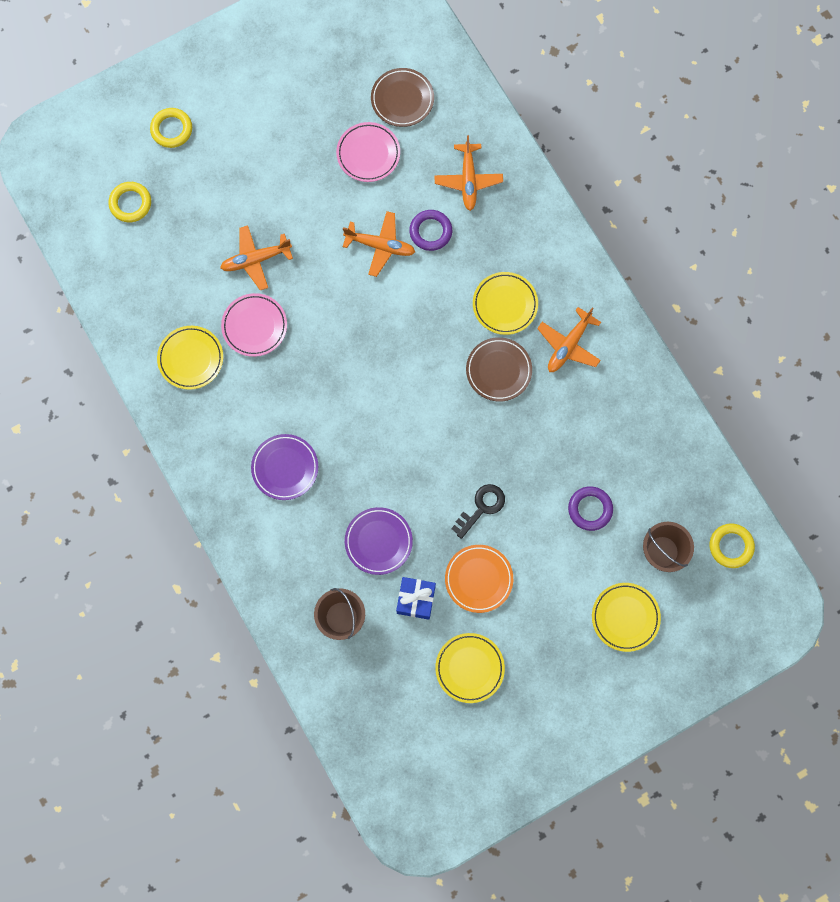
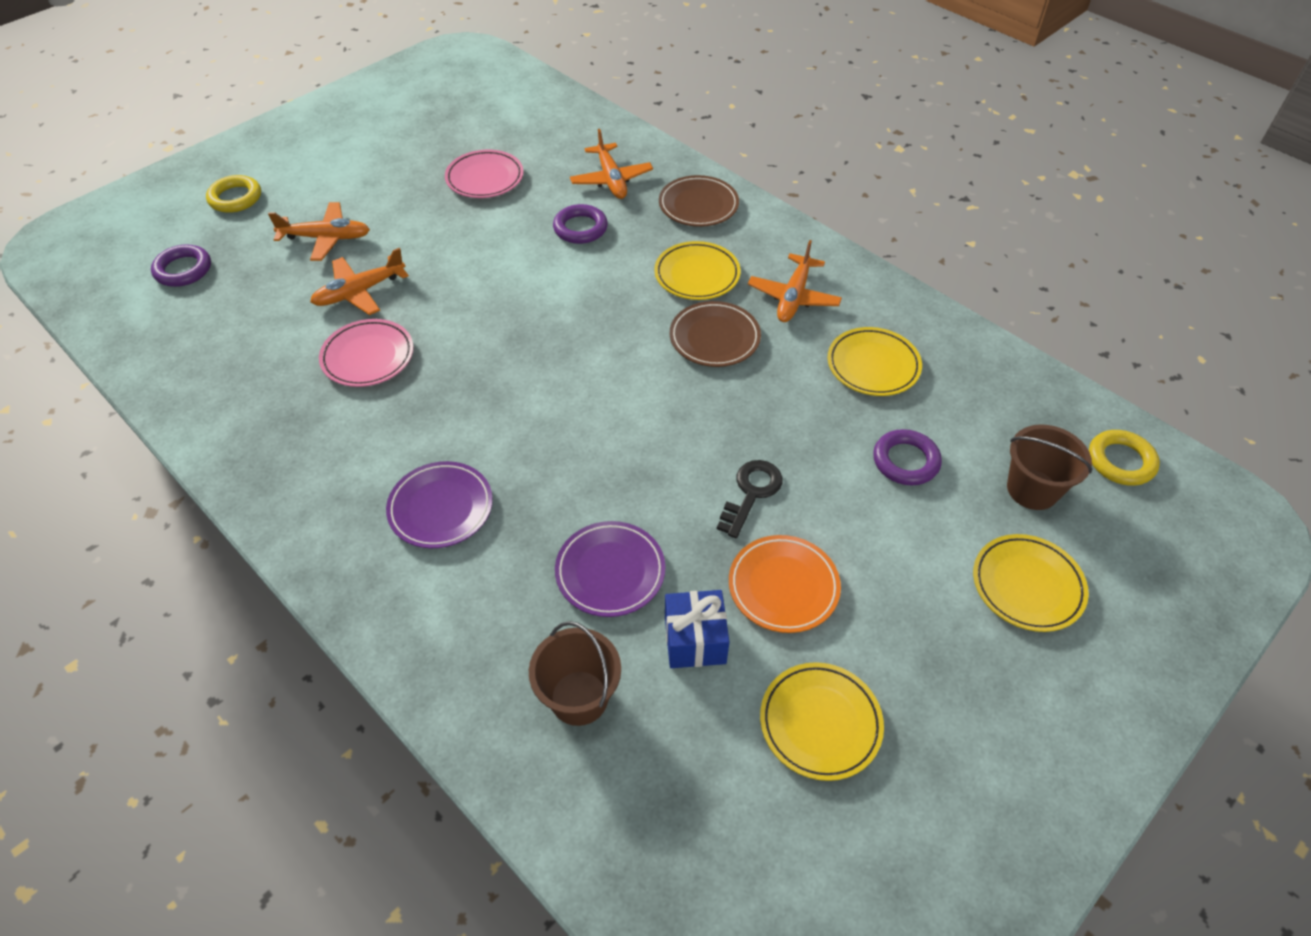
camera: 15 degrees left, 25 degrees down
(130, 203) = (183, 270): yellow ring -> purple ring
(191, 358) = (279, 409): yellow plate -> yellow plate (873, 365)
(380, 246) = (521, 251): orange plane -> orange plane (326, 238)
(402, 99) = (513, 132): brown plate -> brown plate (698, 205)

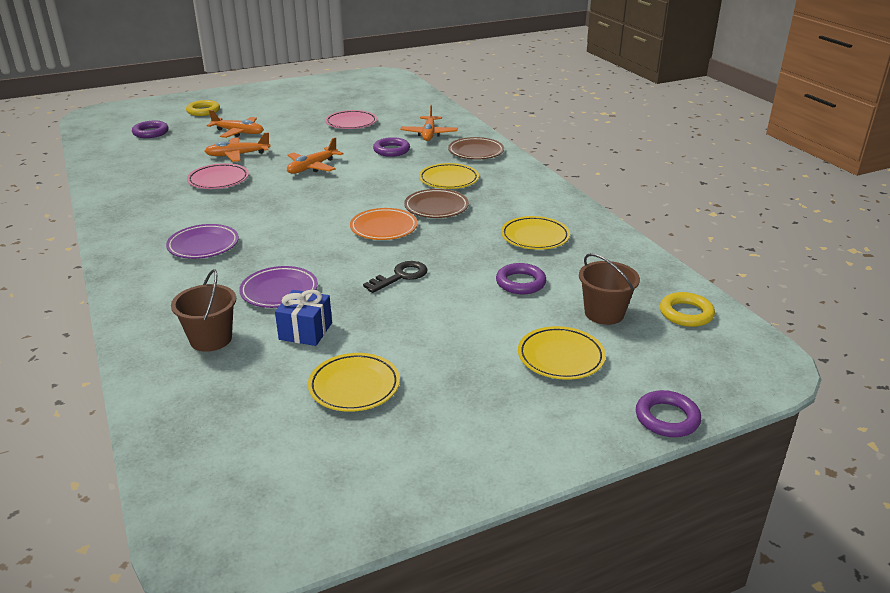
camera: 20 degrees right, 20 degrees down
(783, 587) = (385, 321): orange plate -> orange plate (384, 228)
(793, 297) = (505, 199): orange plane -> orange plane (312, 167)
(1194, 652) = (667, 418): none -> purple ring

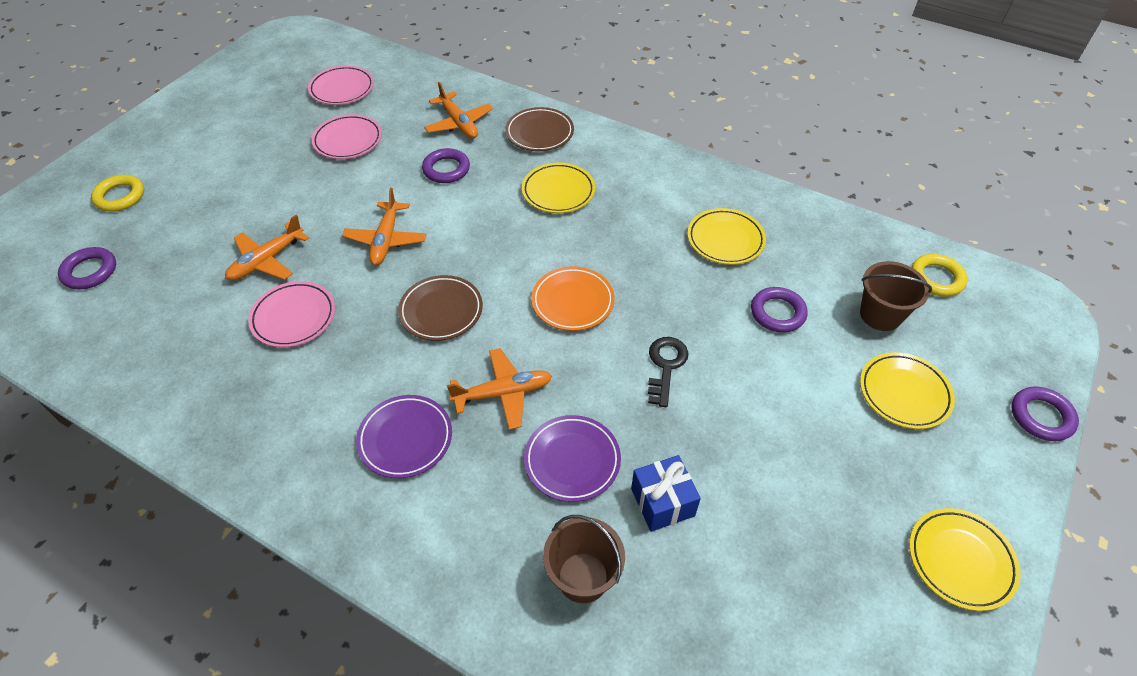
camera: 35 degrees left, 20 degrees up
(238, 132) = (219, 218): orange plane -> orange plane (503, 393)
(354, 386) = (787, 547): yellow plate -> yellow plate (960, 560)
(379, 102) = (342, 89): none -> pink plate
(436, 207) = (591, 242): brown plate -> brown plate (441, 311)

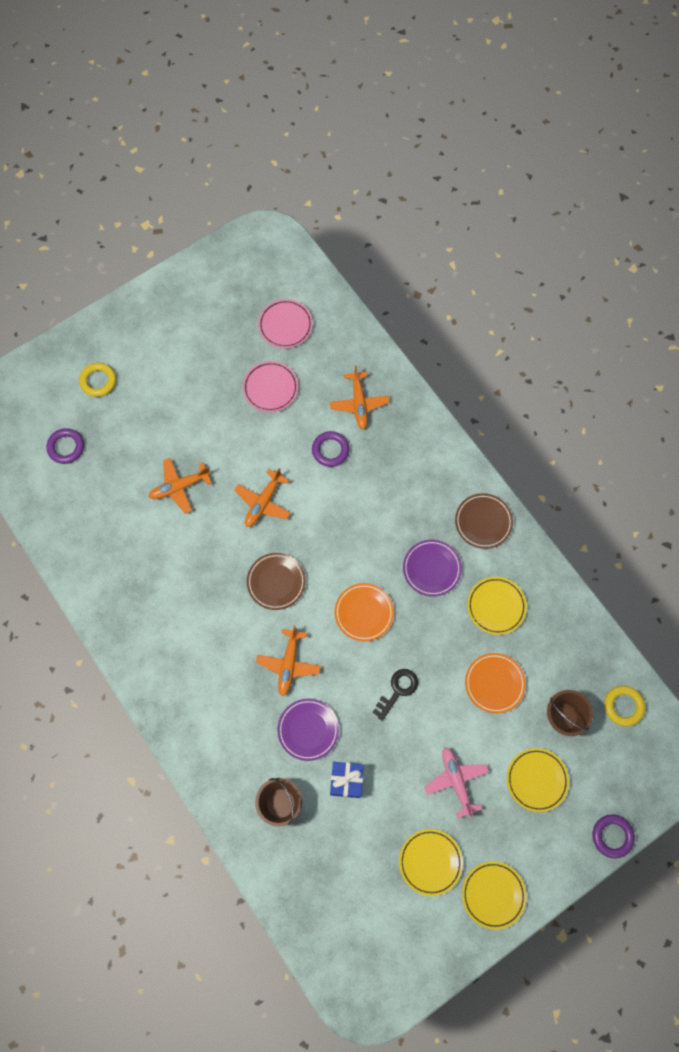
camera: 25 degrees right, 20 degrees up
(294, 317) = (182, 545): pink plate -> none
(405, 439) = (219, 670): purple plate -> purple plate (431, 569)
(503, 393) = (288, 664): orange plane -> orange plane turned 90 degrees clockwise
(539, 133) = (415, 440): brown plate -> brown plate (483, 522)
(558, 191) = (401, 508): yellow plate -> yellow plate (430, 862)
(777, 313) = (494, 683): purple ring -> orange plate
(808, 437) = (456, 781): none -> pink plane

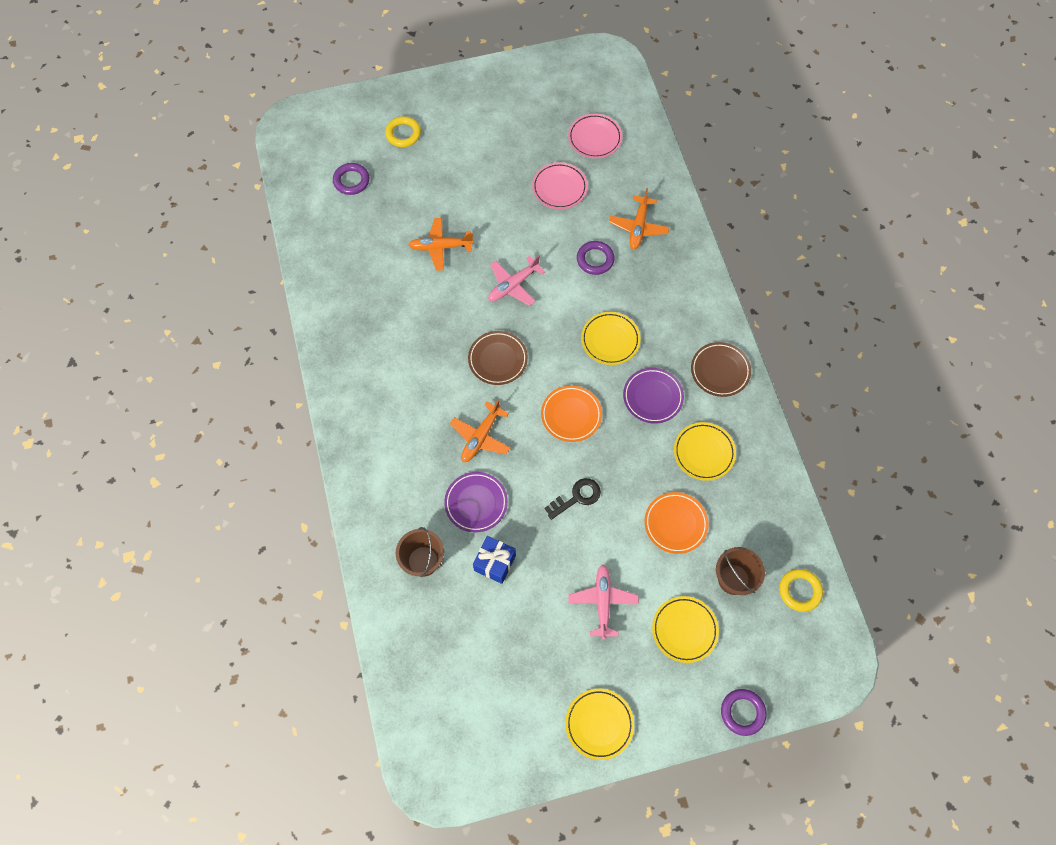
camera: 20 degrees right, 5 degrees down
(263, 502) = (513, 285): orange plane -> pink plane
(430, 862) = (548, 669): yellow plate -> yellow plate (610, 340)

